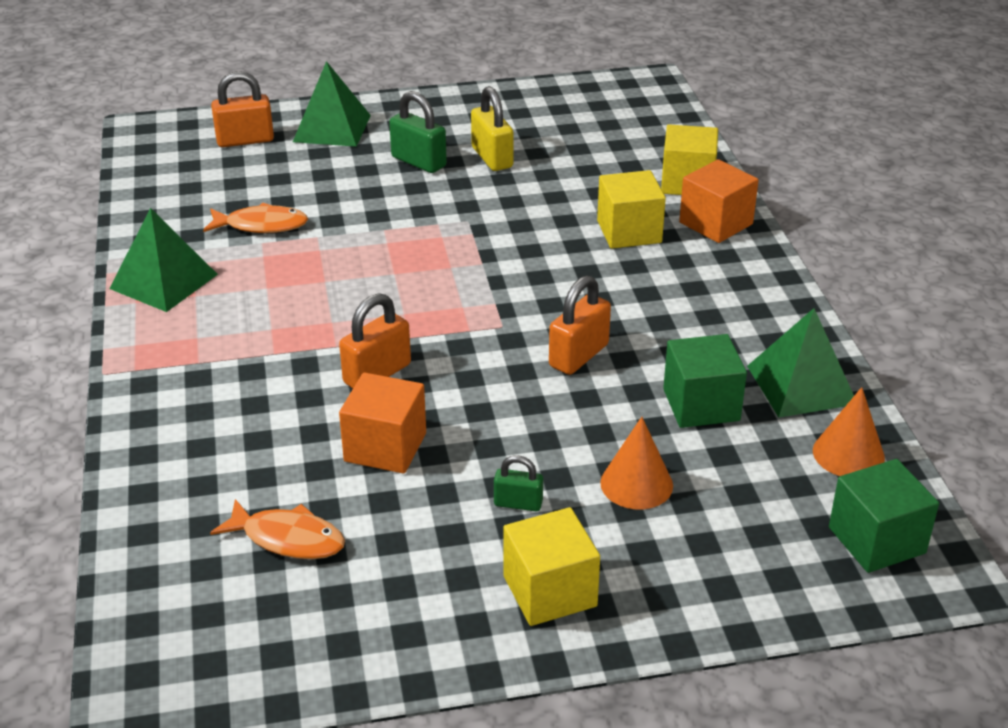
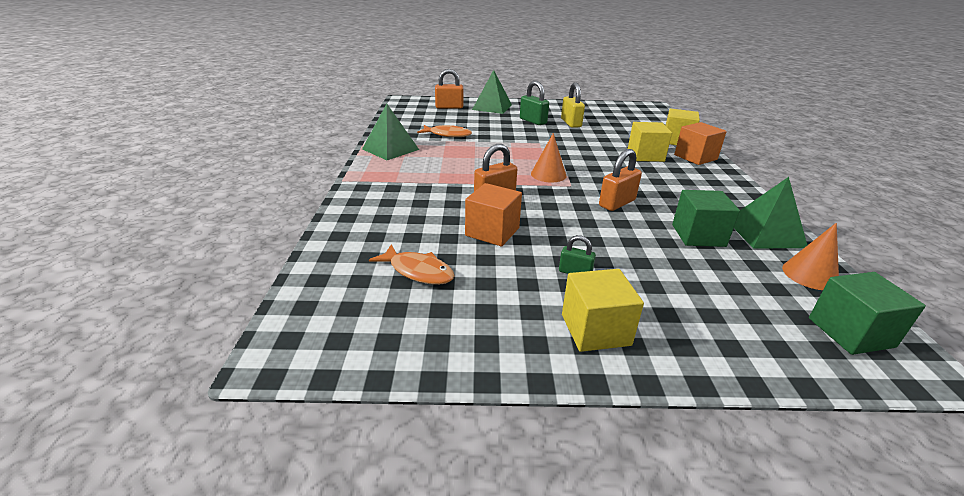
camera: 10 degrees right, 5 degrees down
(636, 484) = (658, 272): orange cone -> orange cone (548, 174)

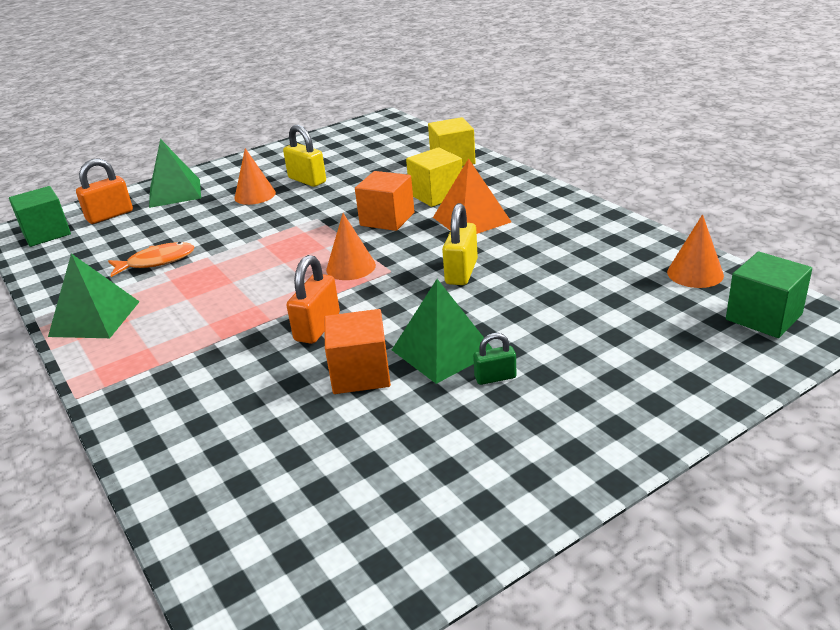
camera: 30 degrees left, 0 degrees up
(418, 271) = (325, 467): orange fish -> none
(533, 121) = (255, 195): green padlock -> orange cone
(595, 330) = (570, 429): yellow cube -> none
(617, 203) = (461, 272): orange padlock -> yellow padlock
(655, 177) = (471, 219): none -> orange pyramid
(695, 157) = (490, 176): orange cube -> orange cube (387, 219)
(698, 235) = (572, 275): green cube -> green cube (46, 233)
(765, 233) = (626, 244): green pyramid -> green pyramid (442, 351)

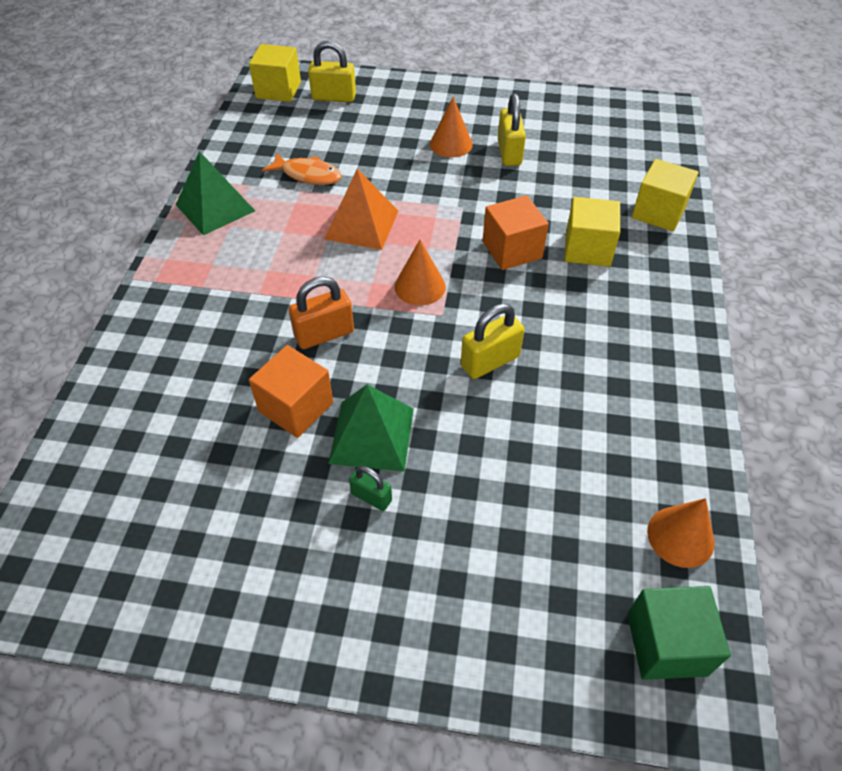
camera: 40 degrees right, 20 degrees up
(46, 233) = (278, 90): green cube -> yellow cube
(110, 215) = (334, 97): orange padlock -> yellow padlock
(175, 193) = (401, 100): green pyramid -> none
(471, 219) = (577, 304): orange pyramid -> orange pyramid (361, 225)

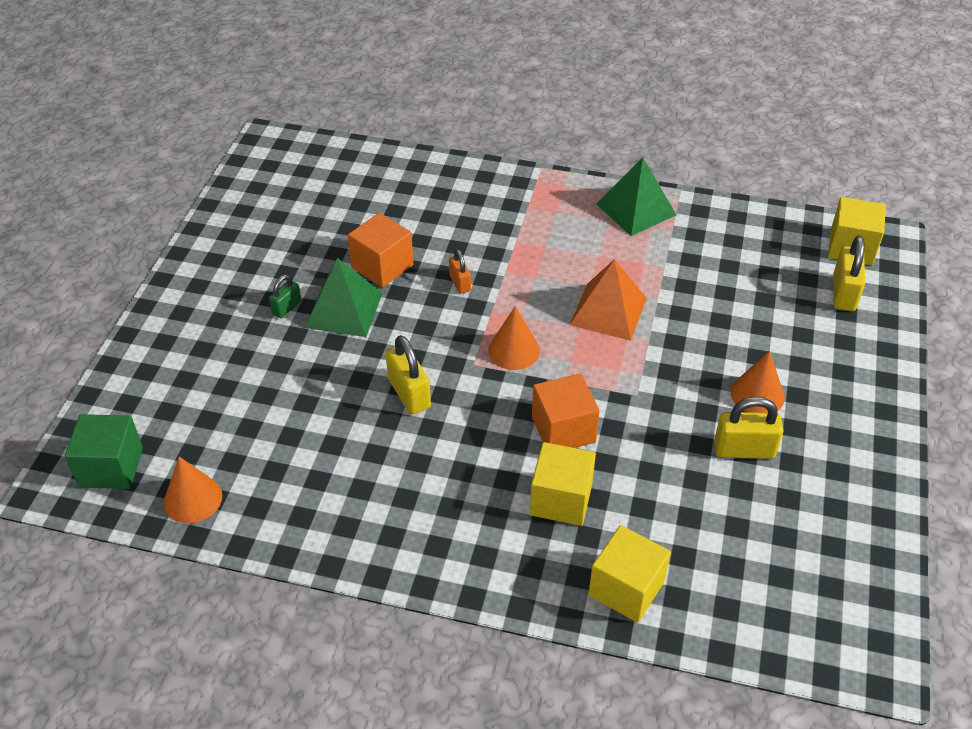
camera: 95 degrees right, 5 degrees down
(308, 175) = (690, 272): orange fish -> none
(324, 334) = (460, 283): orange padlock -> orange padlock, size x0.60

